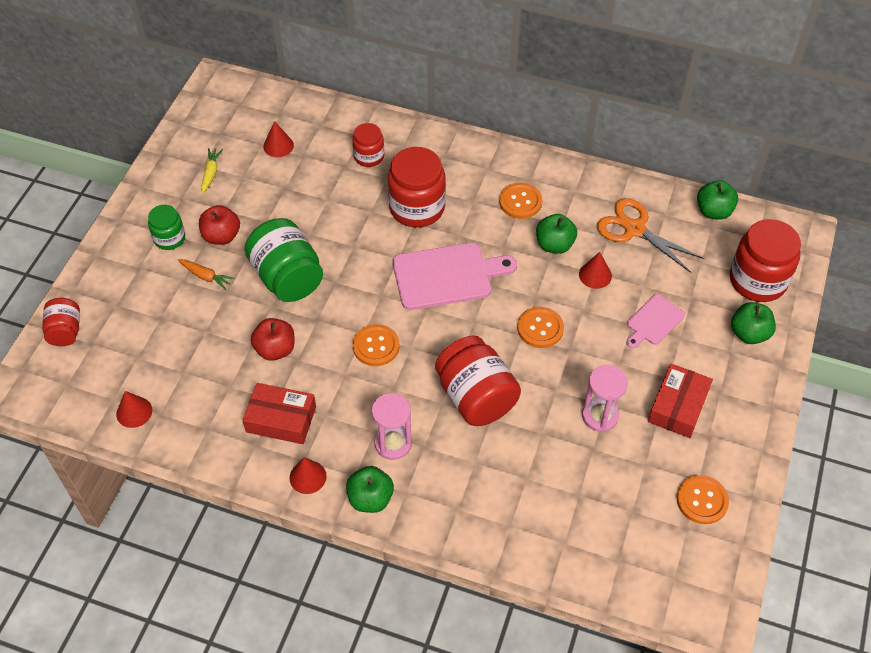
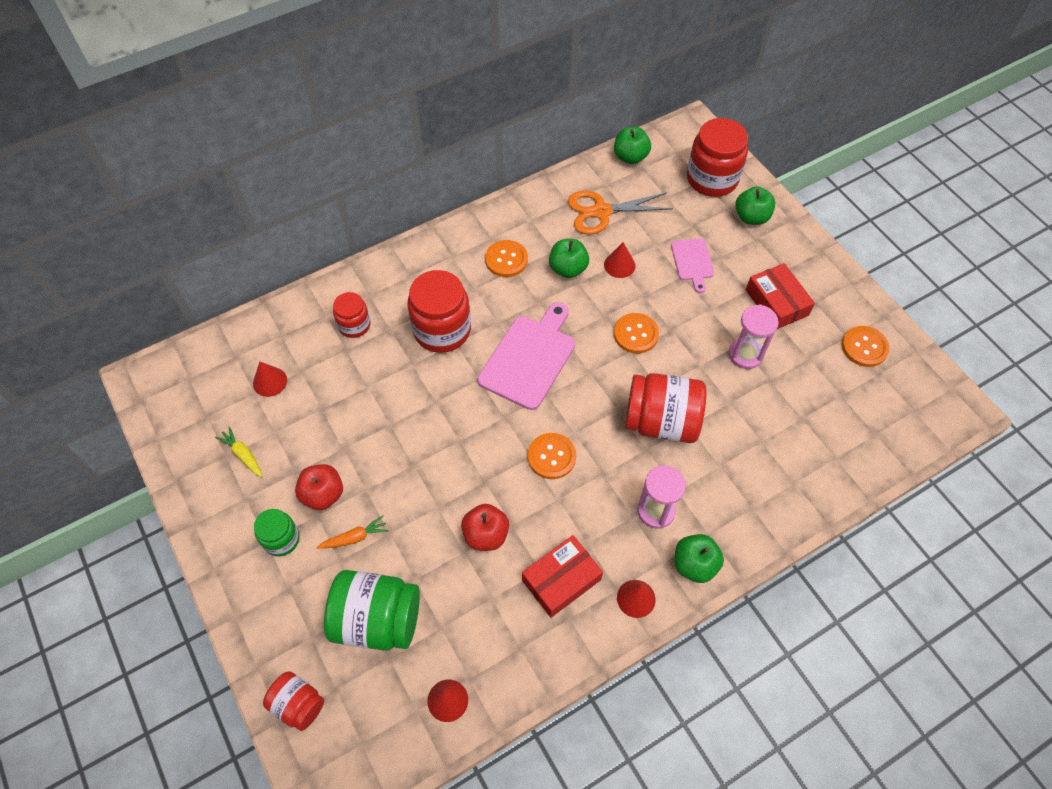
camera: 50 degrees left, 5 degrees up
(287, 277) = (419, 473): green jar -> green jar (377, 620)

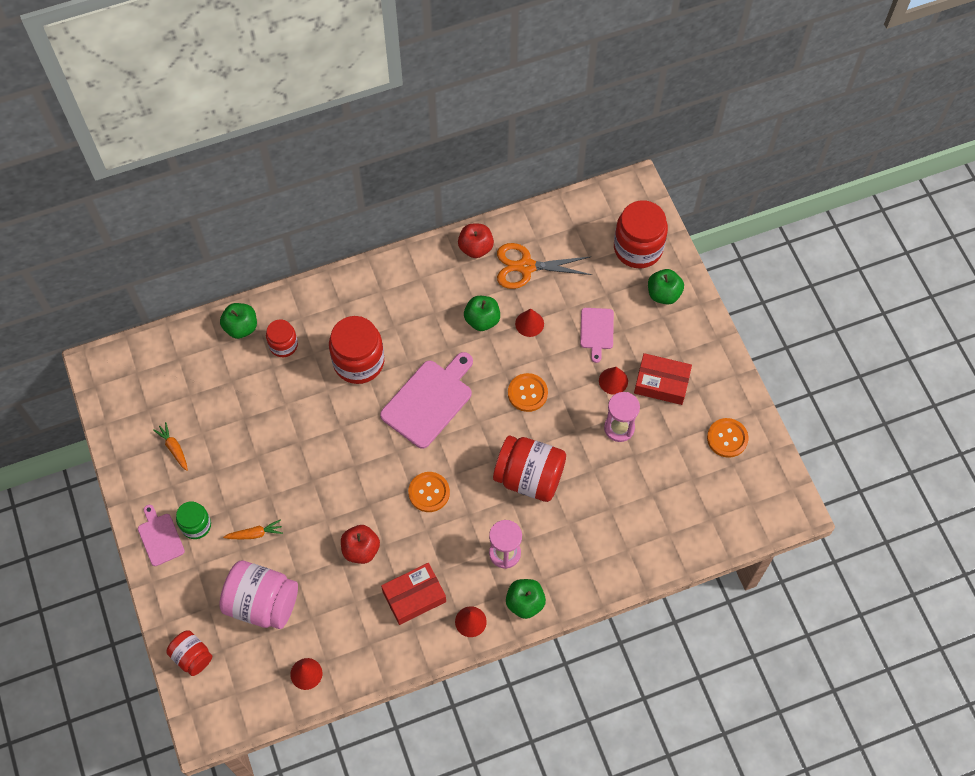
camera: 10 degrees right, 5 degrees up
(238, 561) = (160, 537): none -> pink cutting board
(243, 455) = (174, 448): yellow carrot -> orange carrot
(270, 381) = (204, 386): red cone -> red cone (613, 381)
(323, 494) = (234, 493): red apple -> red apple (475, 248)
(377, 620) = (262, 603): green jar -> pink jar
(506, 259) = (428, 302): orange button -> none
(630, 157) = (567, 213): green apple -> green apple (241, 327)
(776, 302) = (661, 383): red box -> red box turned 60 degrees counterclockwise

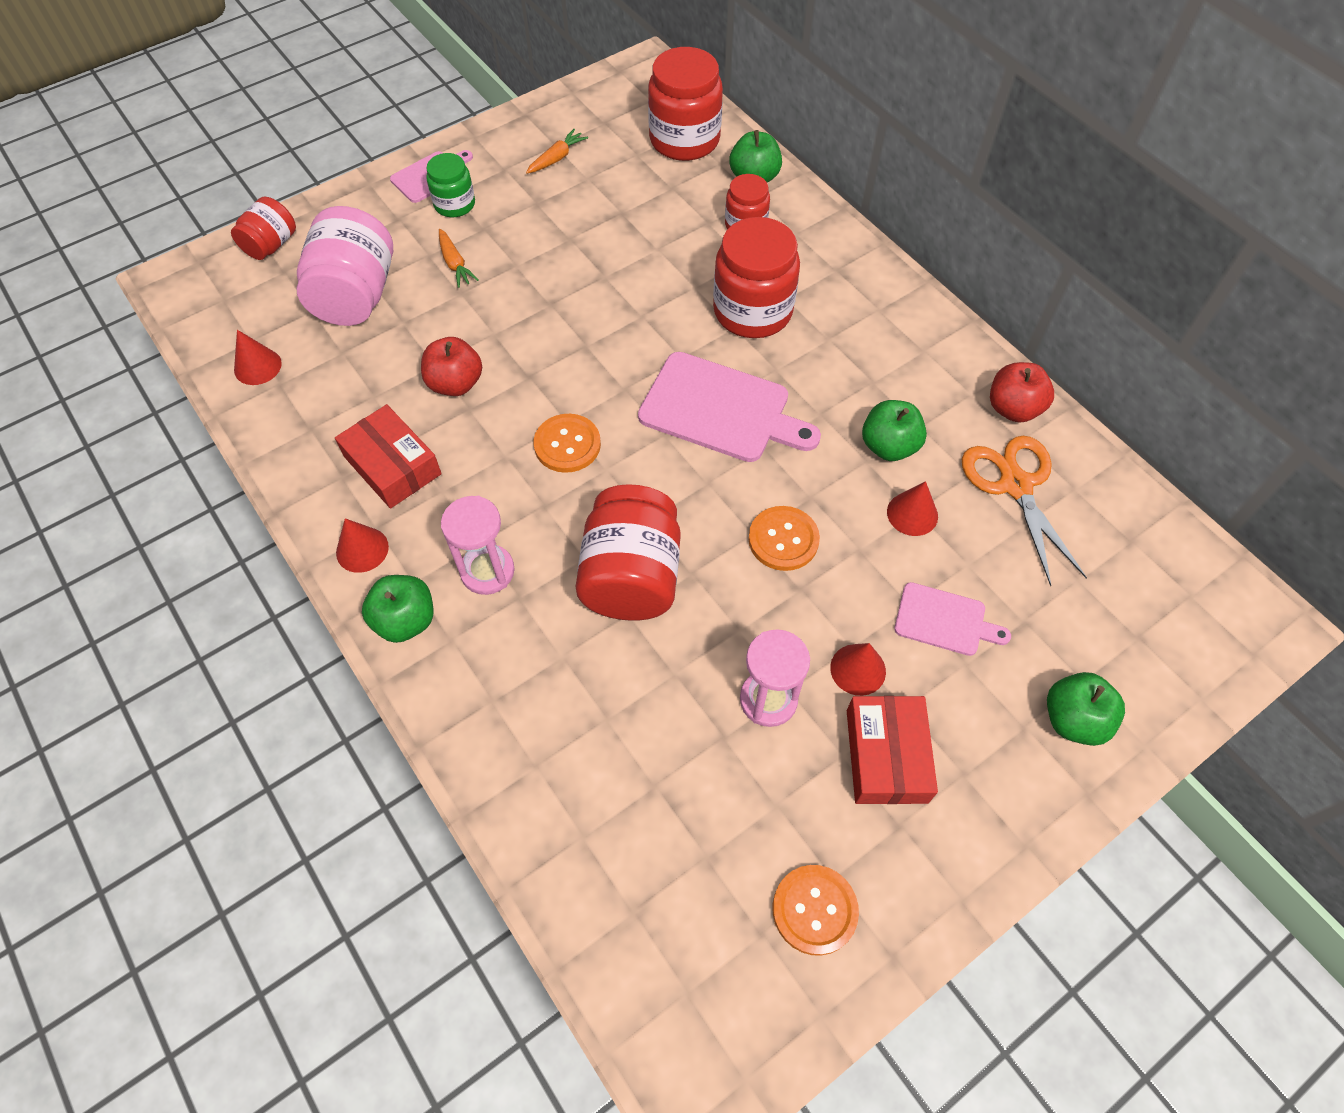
camera: 75 degrees right, 5 degrees down
(596, 331) = (944, 620): pink cutting board -> pink cutting board turned 150 degrees counterclockwise
(638, 248) = (1145, 653): red jar -> red jar (684, 140)

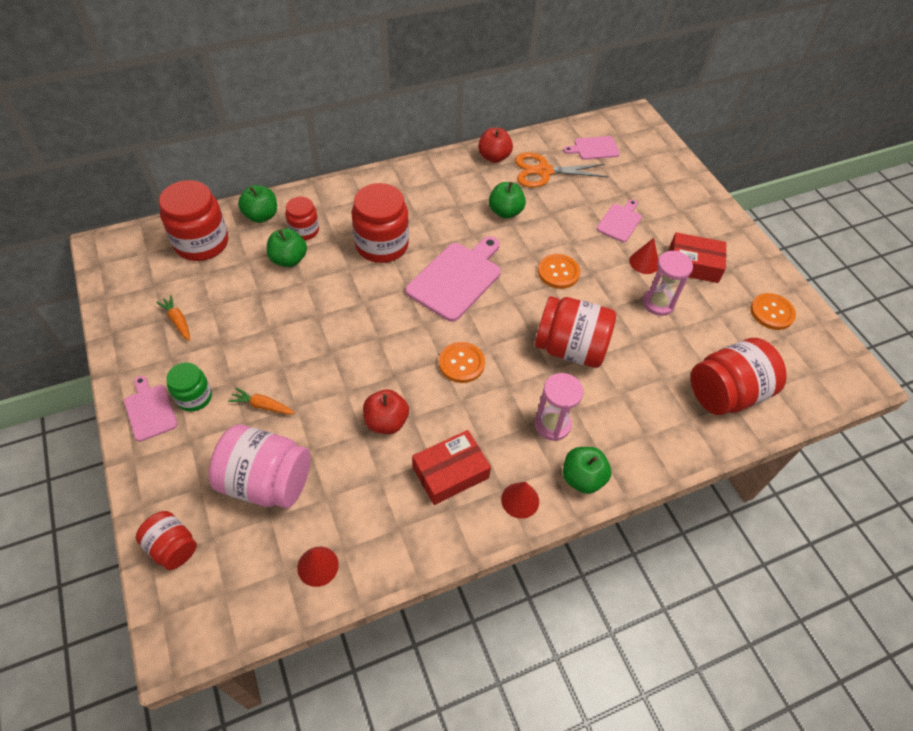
camera: 80 degrees left, 5 degrees down
(455, 264) = (263, 406): orange carrot -> orange carrot turned 150 degrees counterclockwise
(600, 824) = (726, 393): none -> red jar
(912, 514) = (552, 215): red cone -> none
(1073, 719) = (679, 193): green apple -> green apple (289, 259)
(1123, 556) = (594, 148): none -> pink cutting board

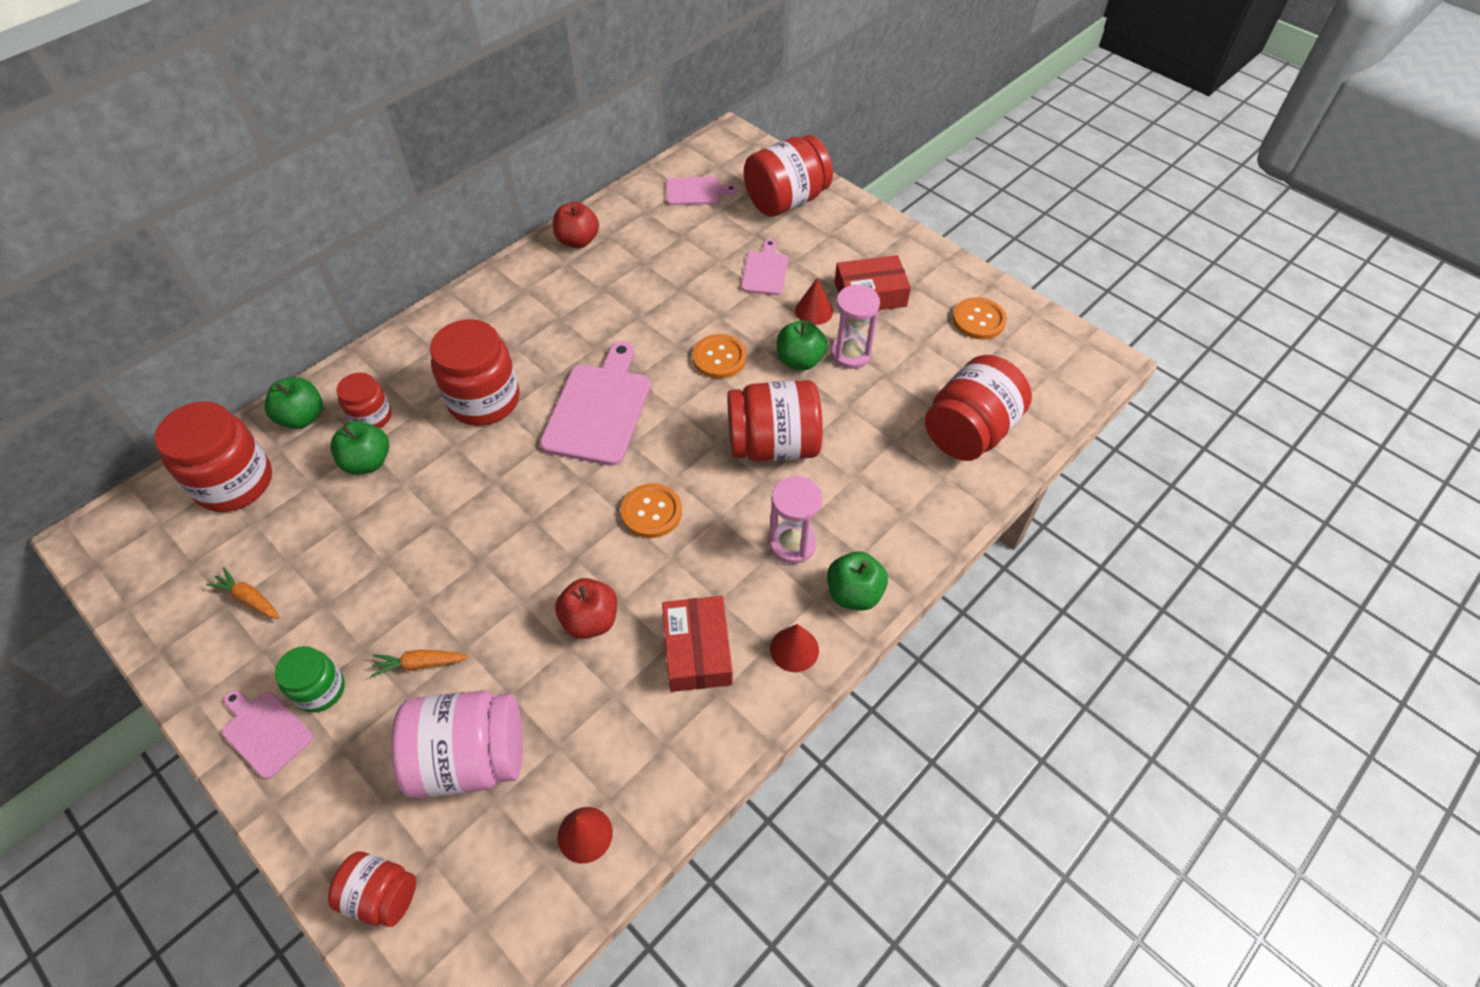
camera: 20 degrees left, 0 degrees up
(450, 472) = (697, 650): red box -> red box turned 45 degrees counterclockwise
(505, 212) = (622, 305): green apple -> green apple (800, 360)
(543, 171) = (647, 239): orange scissors -> none
(594, 148) = (696, 191): pink cutting board -> pink cutting board turned 150 degrees counterclockwise
(659, 176) = (786, 201): none -> red jar

